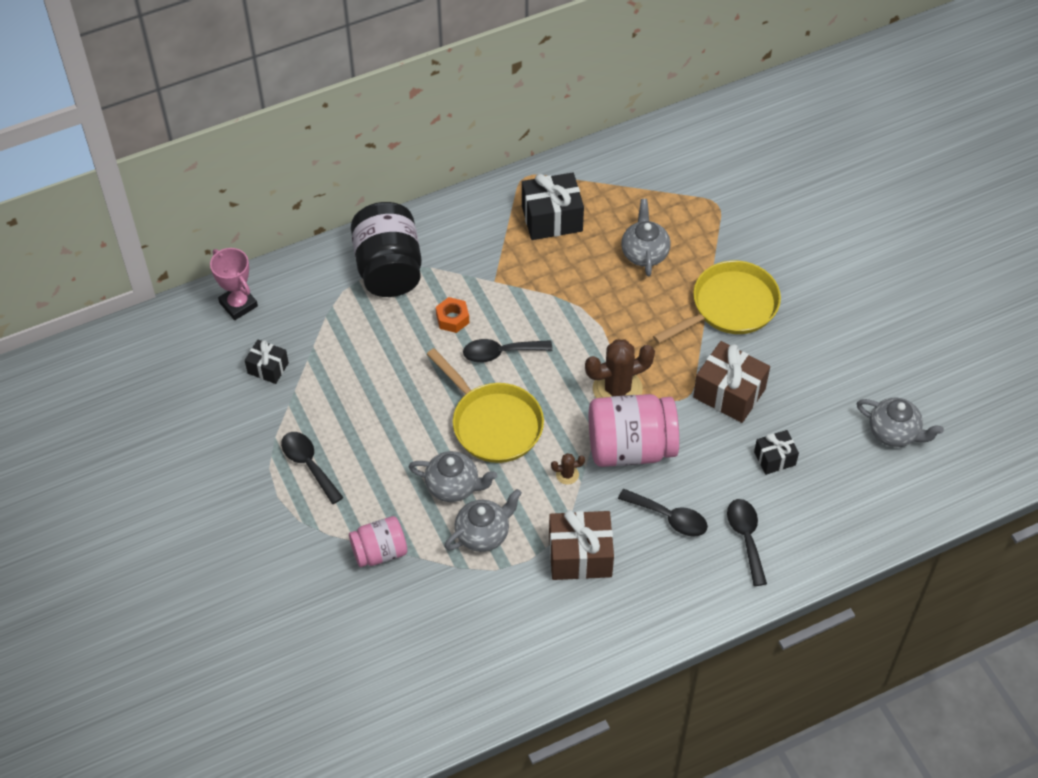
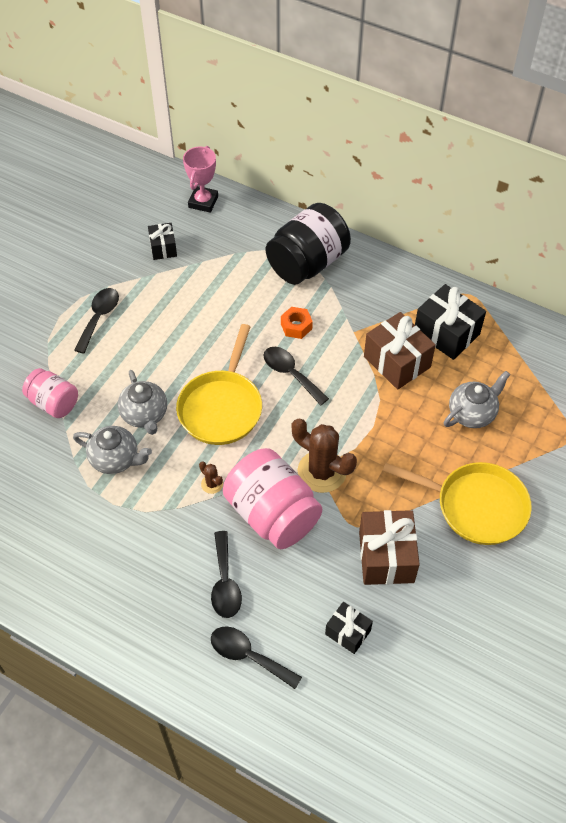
camera: 55 degrees right, 0 degrees up
(580, 556) = (141, 538): brown gift -> brown gift (397, 362)
(746, 537) = (248, 656): black spoon -> black spoon turned 105 degrees counterclockwise
(894, 433) = (457, 721): grey teapot -> none

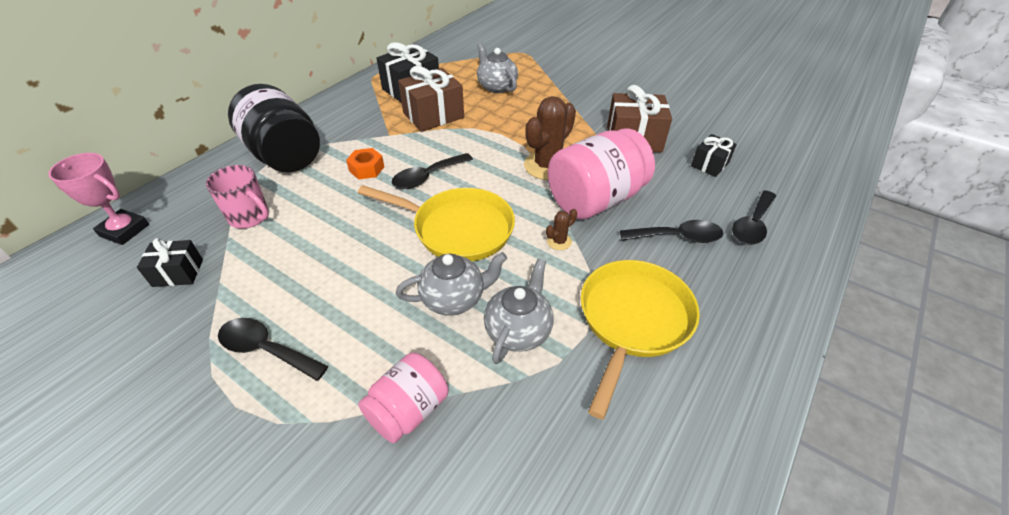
camera: 85 degrees left, 10 degrees down
(224, 267) = (250, 217): none -> pink mug
(475, 506) = (583, 95): yellow pan -> yellow pan (632, 321)

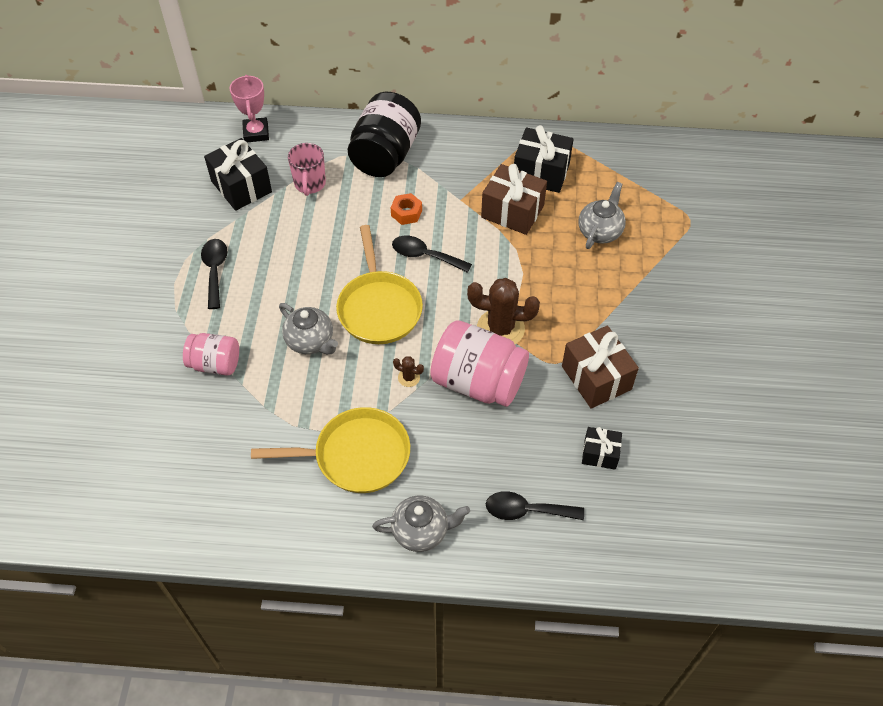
camera: 60 degrees right, 10 degrees up
(178, 273) = (241, 187): black gift -> black gift, size x1.74
(518, 330) = (306, 391): grey teapot -> grey teapot (421, 531)
(678, 237) = (470, 457): black spoon -> none

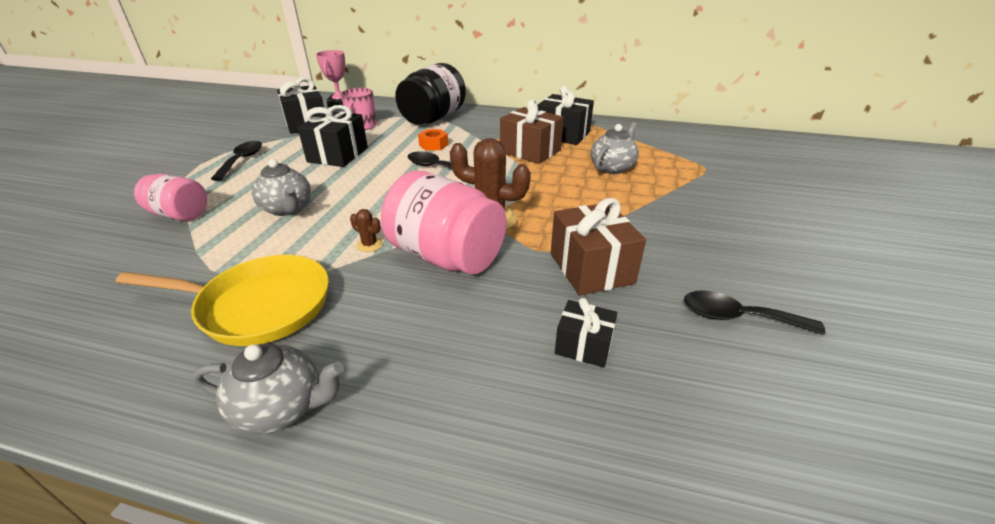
camera: 10 degrees right, 20 degrees down
(312, 246) = (338, 155): none -> black gift
(379, 307) = (372, 193): yellow pan -> none
(526, 510) = (453, 403): black spoon -> black spoon (738, 317)

